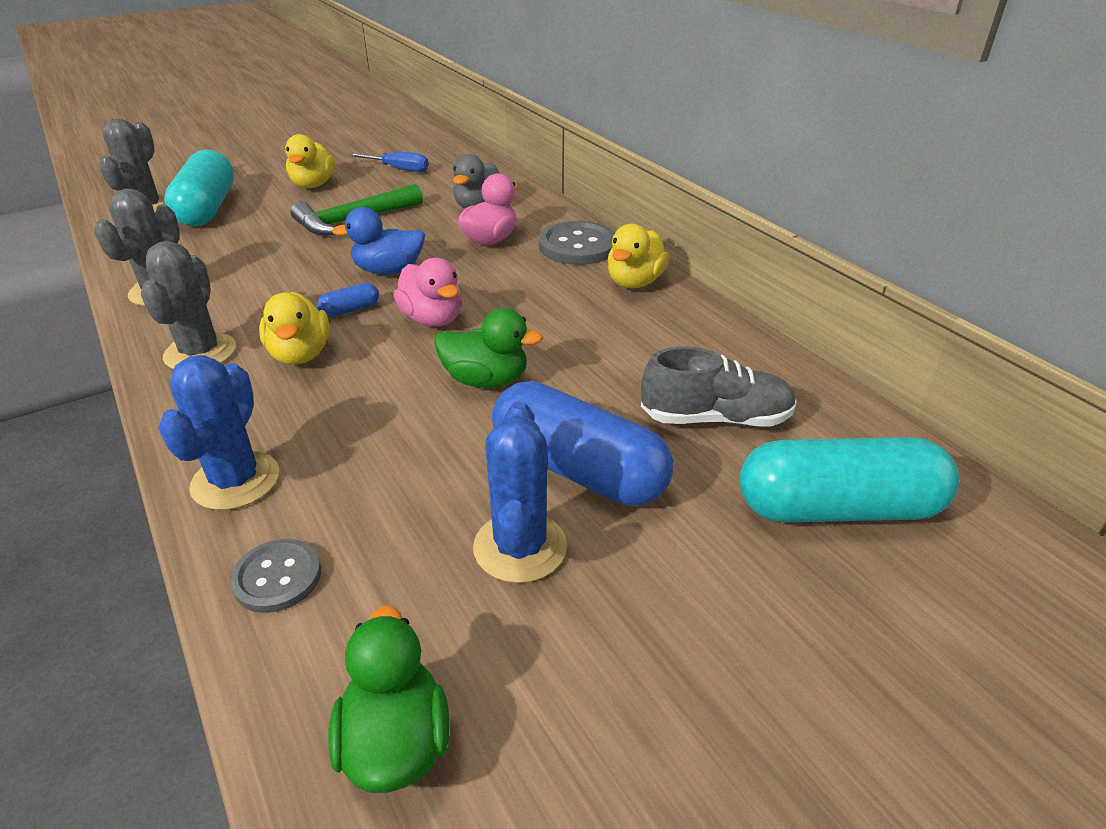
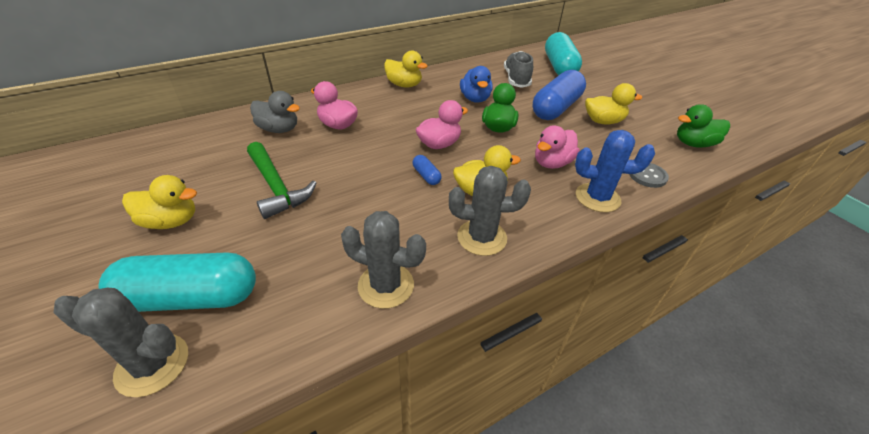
camera: 90 degrees left, 5 degrees up
(356, 436) = (552, 163): none -> pink duck
(388, 270) = (373, 164): blue duck -> blue duck (475, 99)
(399, 169) = (168, 169): blue screwdriver -> none
(520, 547) = (603, 121): blue cactus -> yellow duck
(577, 246) = (357, 97): grey button -> none

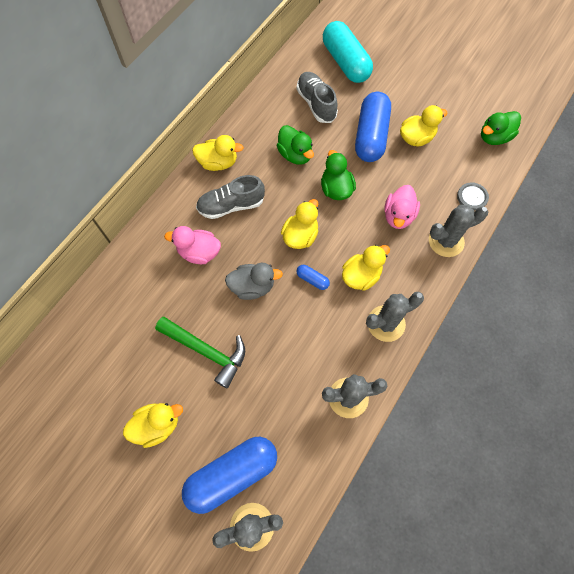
camera: 25 degrees left, 25 degrees up
(190, 297) = (232, 474): turquoise capsule -> blue capsule
(279, 129) = (152, 284): grey duck -> grey duck (252, 287)
(392, 109) = (231, 205): none -> grey shoe
(439, 144) = (300, 236): pink duck -> yellow duck
(475, 99) = (295, 155): blue duck -> green duck
(597, 198) = (446, 241): blue cactus -> grey cactus

